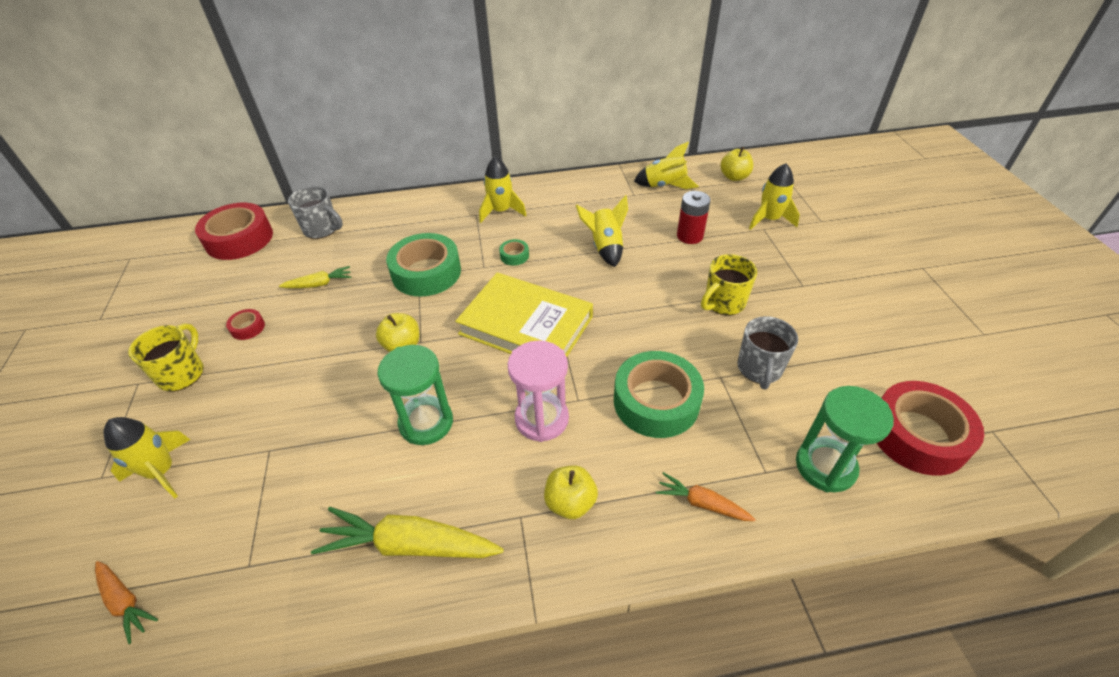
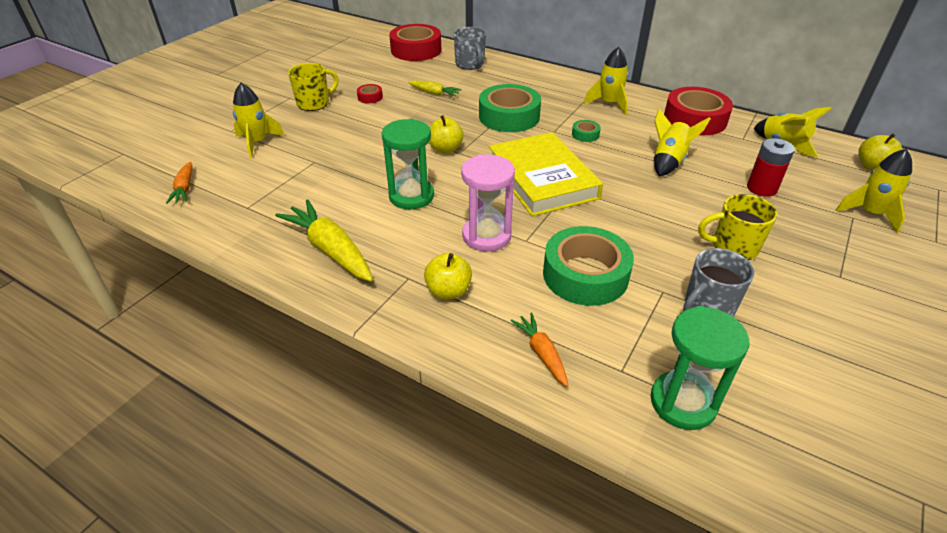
camera: 40 degrees right, 5 degrees down
(918, 435) = (818, 446): red tape -> red tape (695, 119)

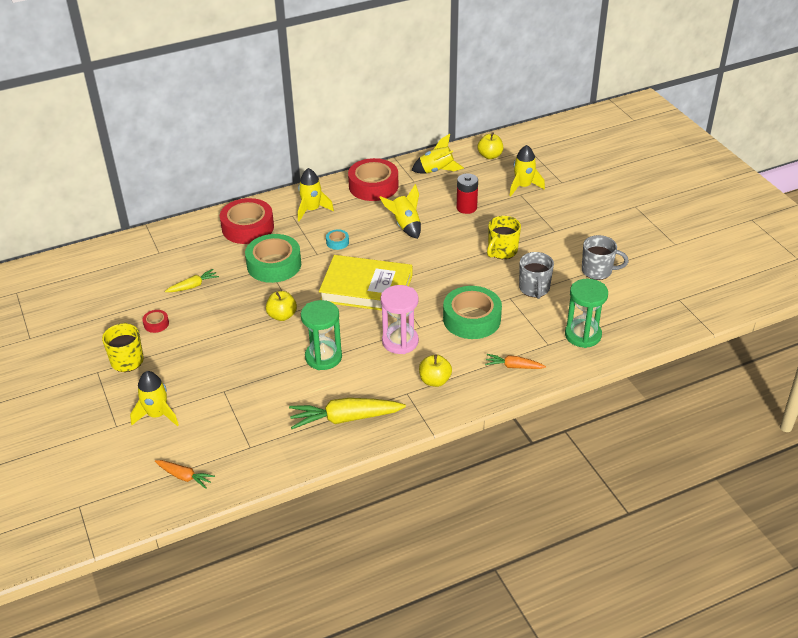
camera: 55 degrees left, 0 degrees up
(416, 50) = (102, 263): red tape -> red tape (248, 227)
(470, 64) = (168, 245): grey mug -> grey mug (598, 271)
(585, 134) = (337, 242): green tape -> turquoise tape

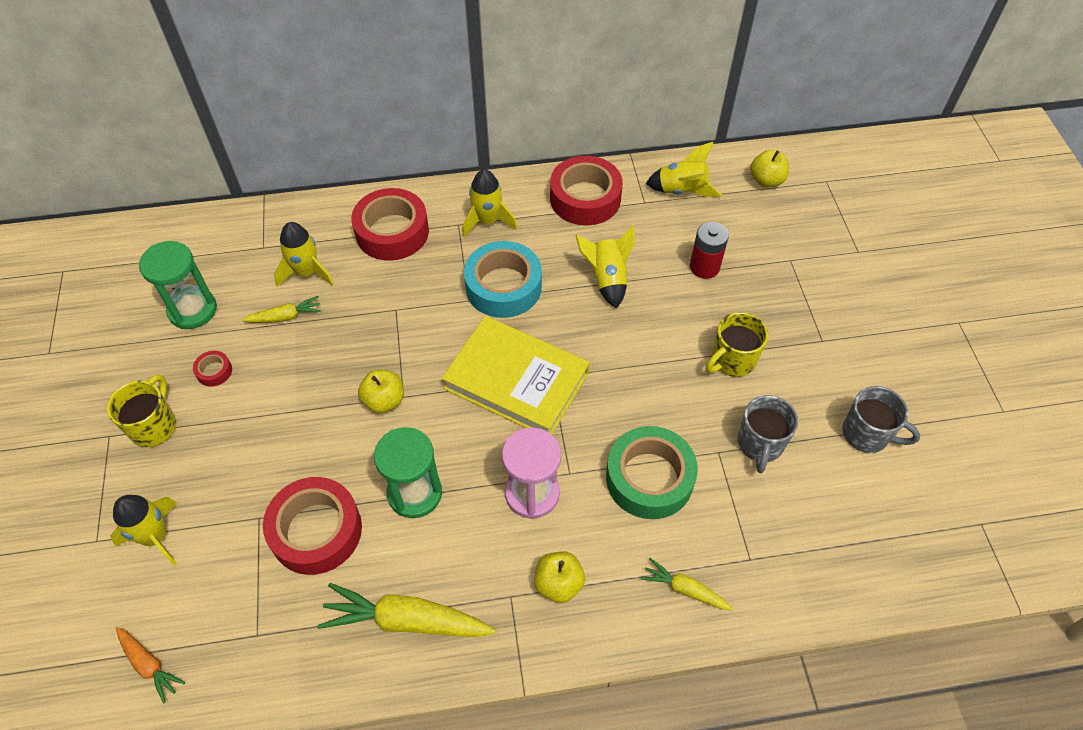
camera: 15 degrees right, 15 degrees up
(266, 389) = (316, 531): none -> red tape
(274, 265) = (404, 306): green tape -> none
(337, 242) = (503, 286): turquoise tape -> turquoise tape, size x2.32
(513, 366) = (684, 589): orange carrot -> yellow carrot
(523, 186) = (799, 247): yellow rocket -> yellow rocket (306, 272)
(583, 335) = (809, 556): green hourglass -> green hourglass (192, 310)

